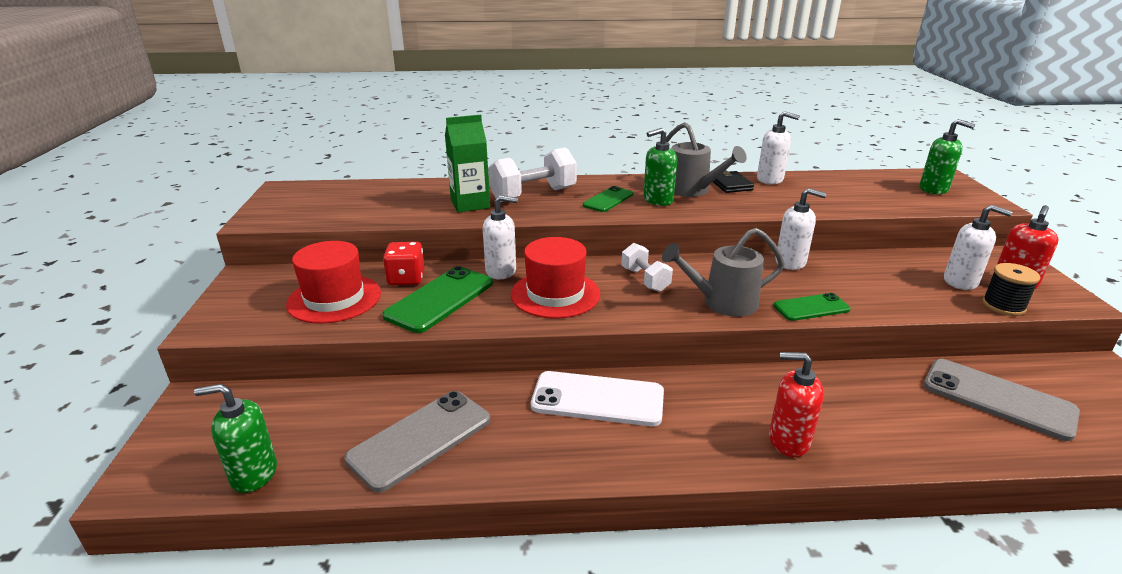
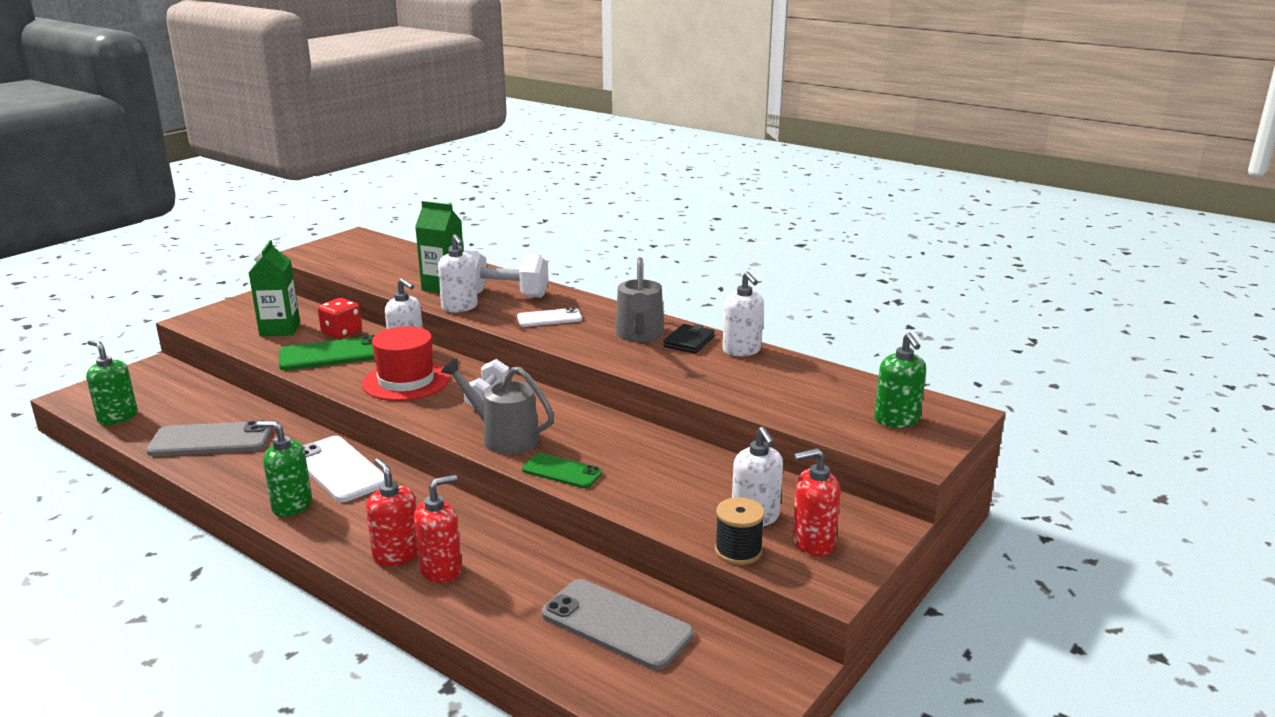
camera: 40 degrees right, 5 degrees down
(334, 299) = (280, 329): red hat -> green carton
(608, 200) = (549, 318): green phone -> white phone
(657, 200) = (588, 332): green soap dispenser -> green soap dispenser (292, 506)
(790, 262) = (637, 435): white soap dispenser -> white soap dispenser (459, 307)
(839, 432) = (441, 570): none -> red soap dispenser
(998, 399) = (616, 624): grey phone -> grey phone turned 45 degrees counterclockwise

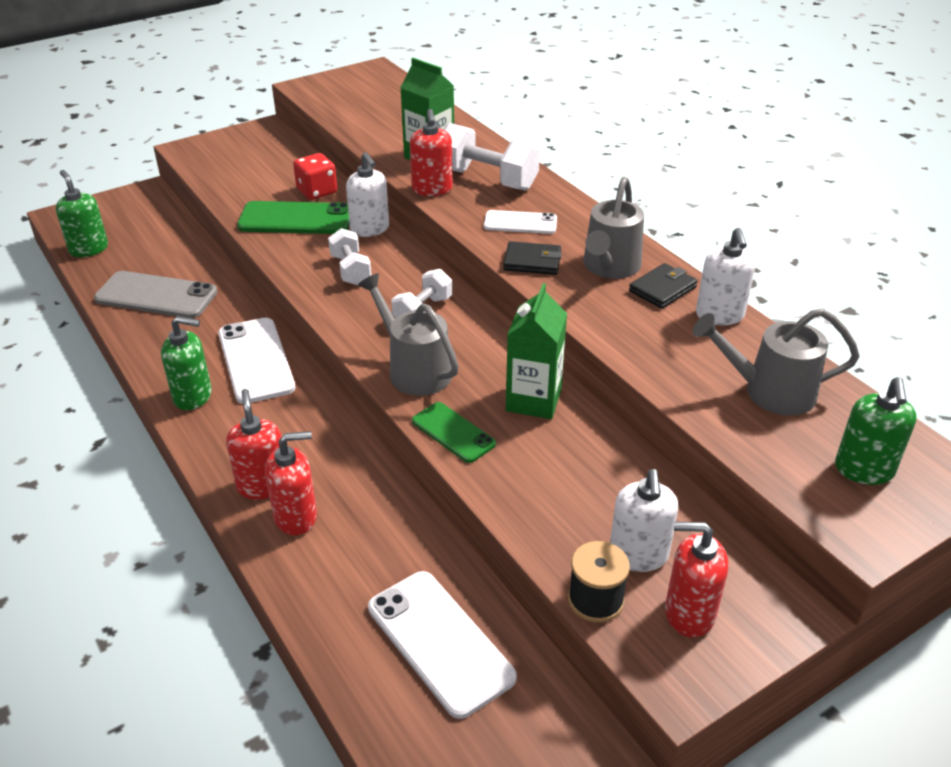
camera: 20 degrees right, 15 degrees up
(280, 329) = (260, 176): green carton -> green carton (533, 400)
(292, 506) = (193, 396): green soap dispenser -> green soap dispenser turned 150 degrees clockwise
(406, 381) = (350, 270): red hat -> white dumbbell
(459, 307) = (432, 189): white soap dispenser -> red soap dispenser
(574, 341) = (532, 261): none -> black wallet
(616, 624) = (440, 642): grey phone -> white phone
(804, 388) = (768, 392): none -> grey watering can

